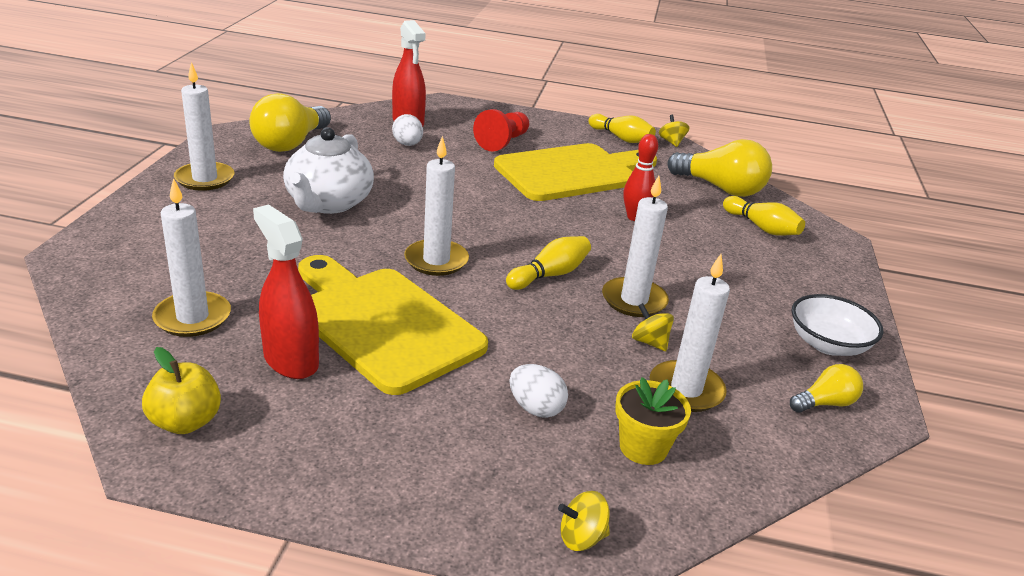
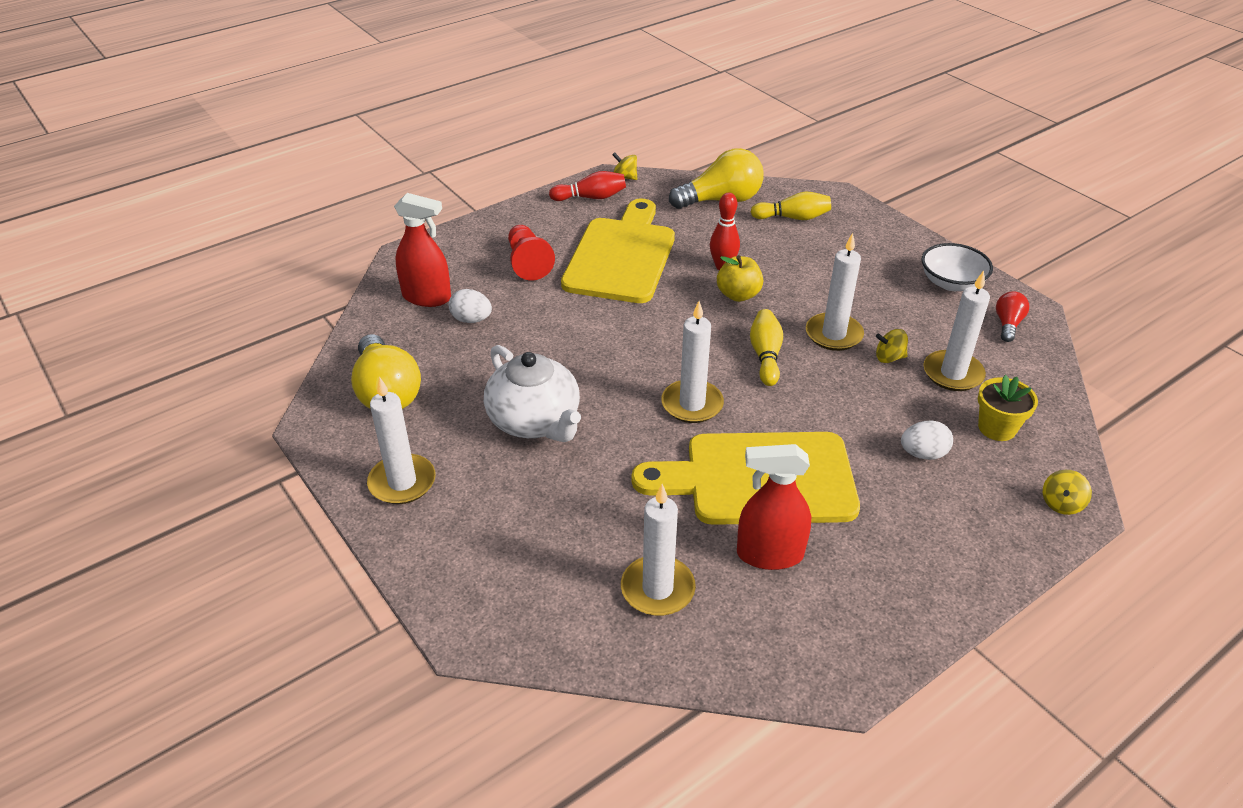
camera: 45 degrees left, 10 degrees up
(186, 422) = (807, 650): yellow apple -> yellow apple (738, 295)
(621, 138) = (591, 197): yellow bowling pin -> red bowling pin
(825, 403) = (1007, 324): yellow light bulb -> red light bulb

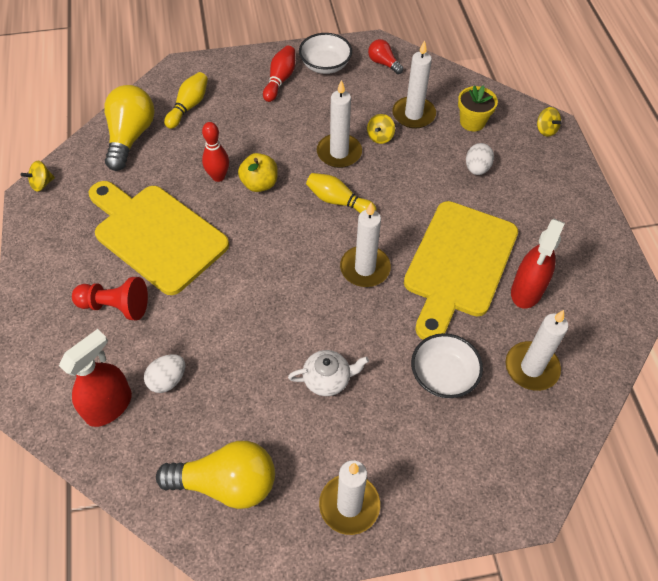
camera: 65 degrees left, 15 degrees up
(535, 421) = (328, 379): white teapot -> white teapot, size x0.57
(591, 197) = (53, 221): red bowling pin -> red bowling pin (280, 80)
(595, 510) = (443, 375): none -> white bowl

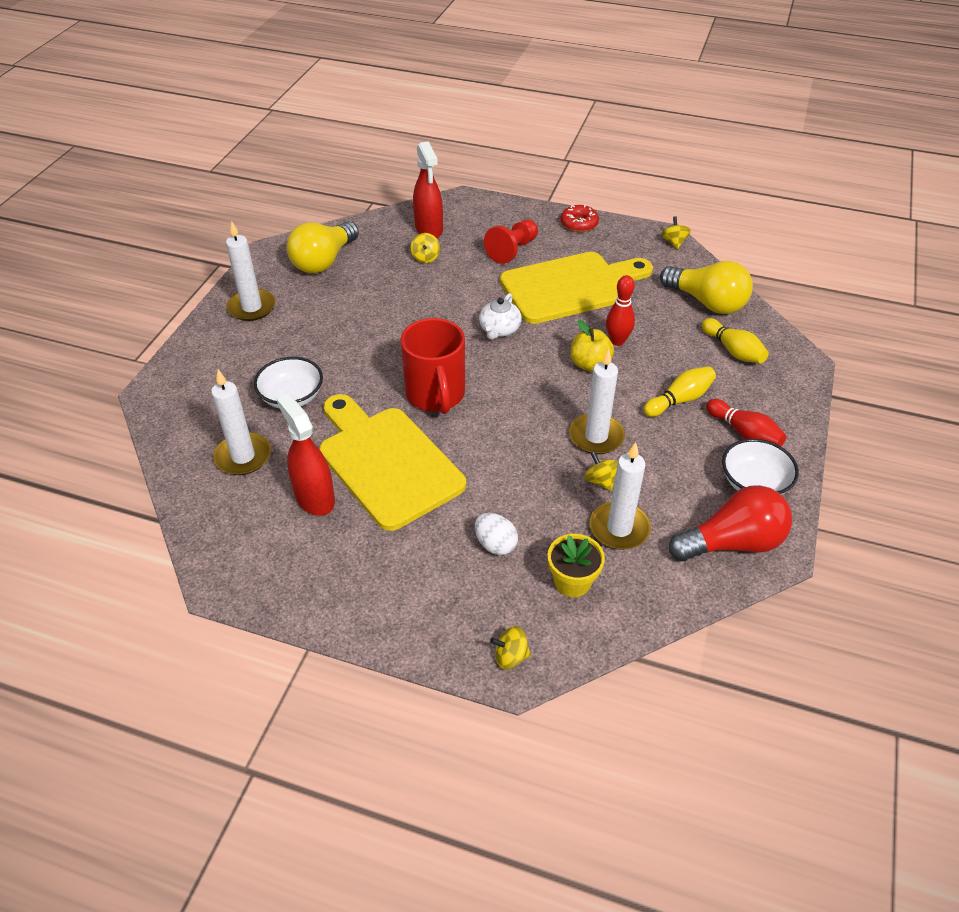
camera: 120 degrees right, 10 degrees down
(37, 269) = (579, 224): none -> red donut
(167, 380) = (425, 257): white egg -> yellow spinning top
(328, 379) = (352, 332): white teapot -> white teapot (499, 330)
(338, 201) = (529, 409): yellow bowling pin -> yellow bowling pin (679, 400)
(365, 268) = (436, 395): white candle -> red mug
(383, 63) = (732, 543): red light bulb -> red light bulb, size x1.94

